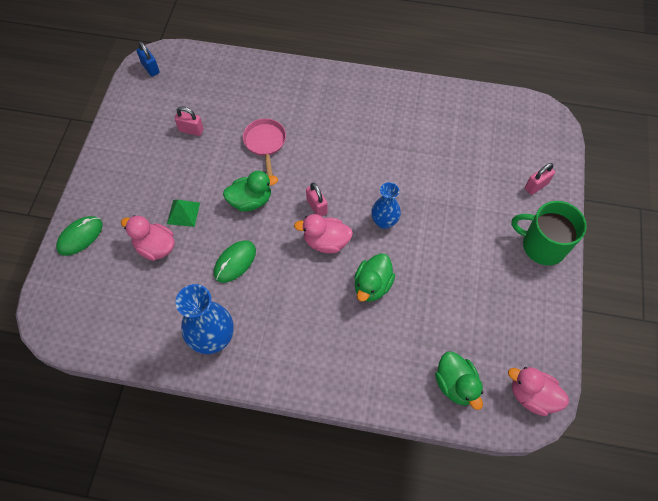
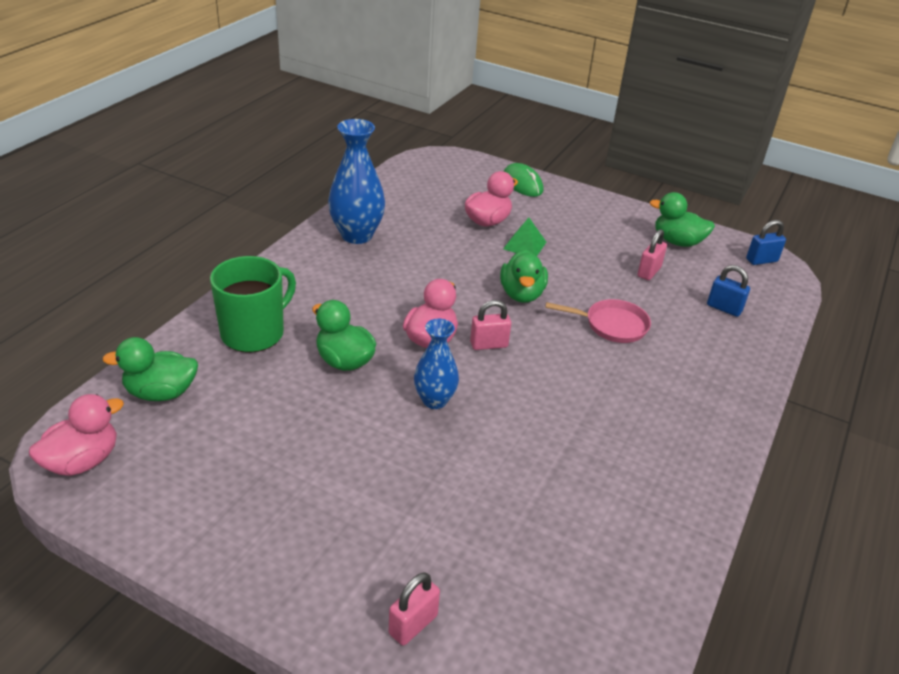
camera: 105 degrees right, 25 degrees down
(142, 117) = (677, 242): none -> green duck
(220, 86) = (724, 308): none -> blue padlock
(235, 262) = (440, 266): green mouse -> none
(536, 186) = (413, 624): pink padlock -> pink padlock turned 60 degrees clockwise
(542, 246) = (291, 579): green mug -> green mug (254, 333)

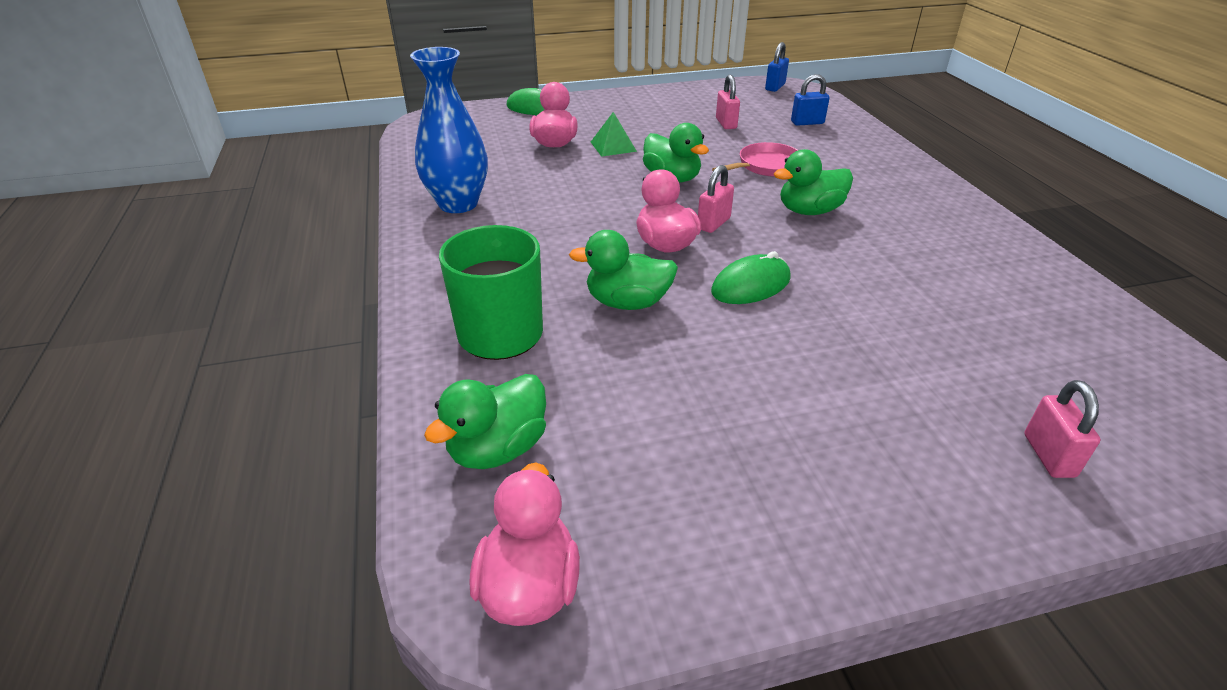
camera: 40 degrees left, 0 degrees up
(434, 400) = (750, 285): blue vase -> green mouse
(677, 242) = (708, 98): green duck -> green duck (809, 211)

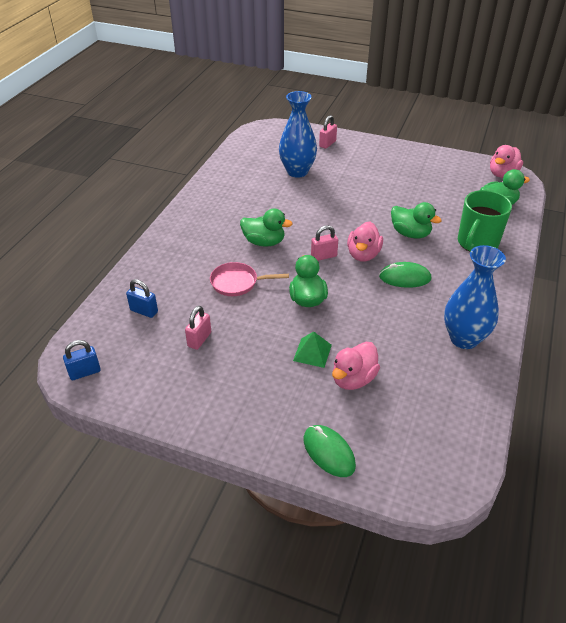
camera: 145 degrees left, 5 degrees up
(750, 285) = (347, 219): green mouse -> green mouse (405, 278)
(964, 340) = (297, 171): none -> blue vase

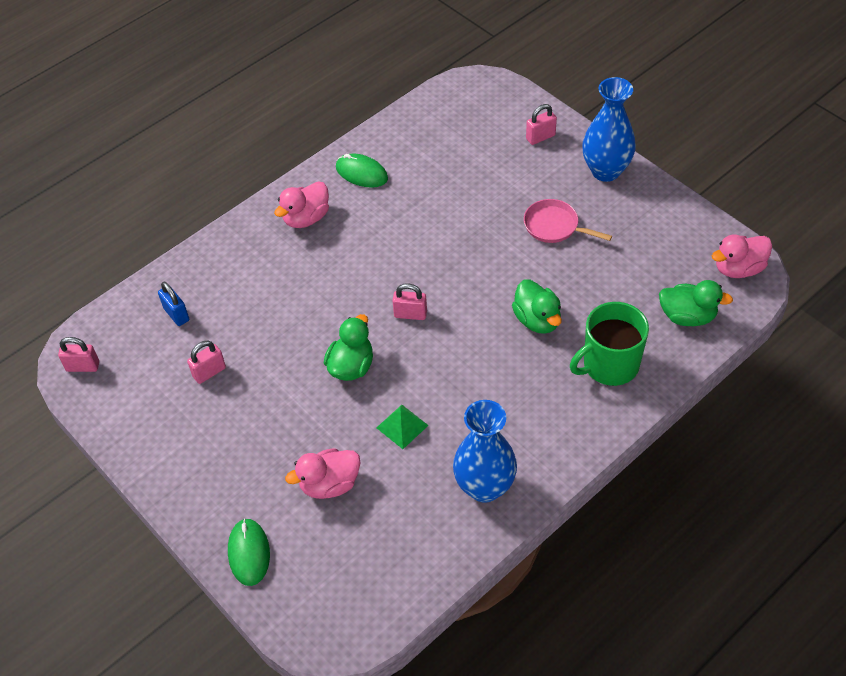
camera: 30 degrees right, 10 degrees up
(85, 372) = (83, 366): blue padlock -> pink padlock
(237, 283) = (292, 314): pink pan -> pink pan (554, 226)
(264, 242) = (357, 268): green duck -> none
(297, 171) = (469, 172): blue vase -> blue vase (605, 171)
(312, 352) = (310, 435): green pyramid -> green pyramid (402, 426)
(363, 255) = (457, 329): pink duck -> pink duck (306, 218)
(405, 278) = (481, 380): green mouse -> green mouse (361, 173)

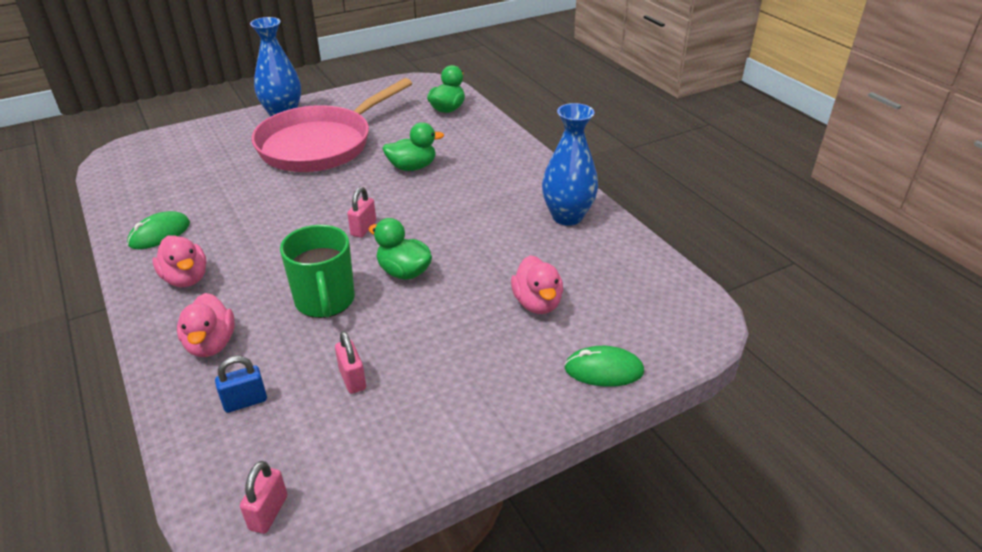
camera: 80 degrees left, 15 degrees down
(402, 426) = (488, 251): green pyramid -> none
(540, 137) = (217, 135): pink padlock -> none
(554, 226) = (321, 144): pink pan -> pink pan, size x2.35
(609, 365) = (474, 144): green mug -> green mug (325, 301)
(738, 268) = (418, 85): pink duck -> pink duck (211, 344)

